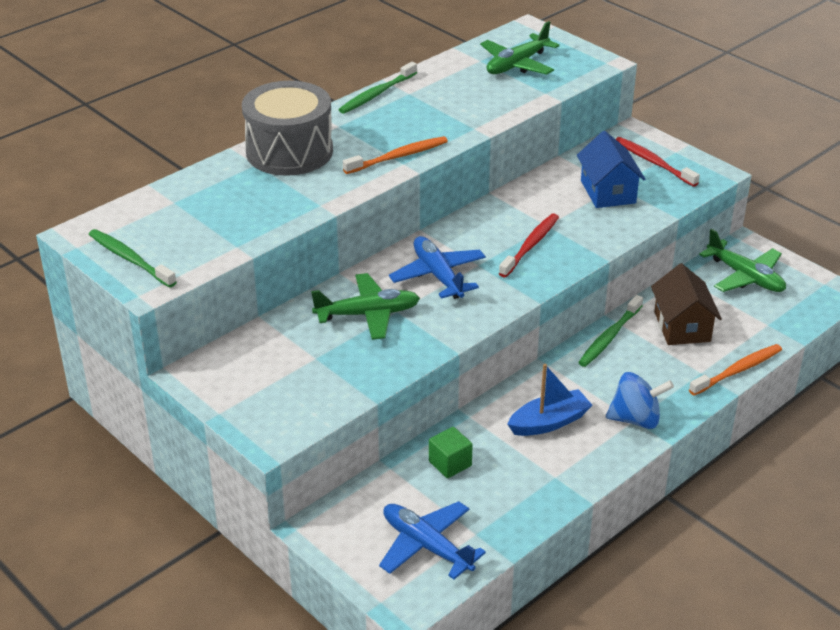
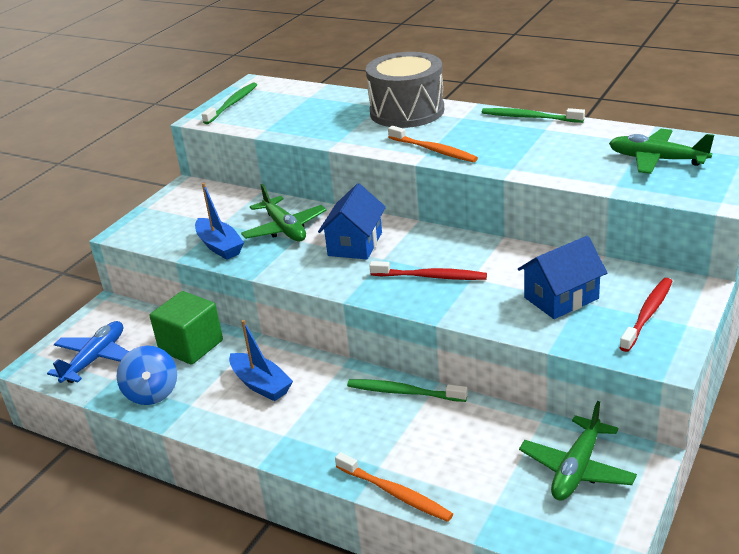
camera: 75 degrees right, 5 degrees down
(369, 366) = (219, 246): none -> blue boat
(438, 275) = (355, 244): blue plane -> blue house
(450, 464) = (191, 346): green cube -> green cube, size x1.74
(636, 419) = (285, 436): blue spinning top -> blue spinning top (152, 393)
(682, 326) = (450, 437): brown house -> none

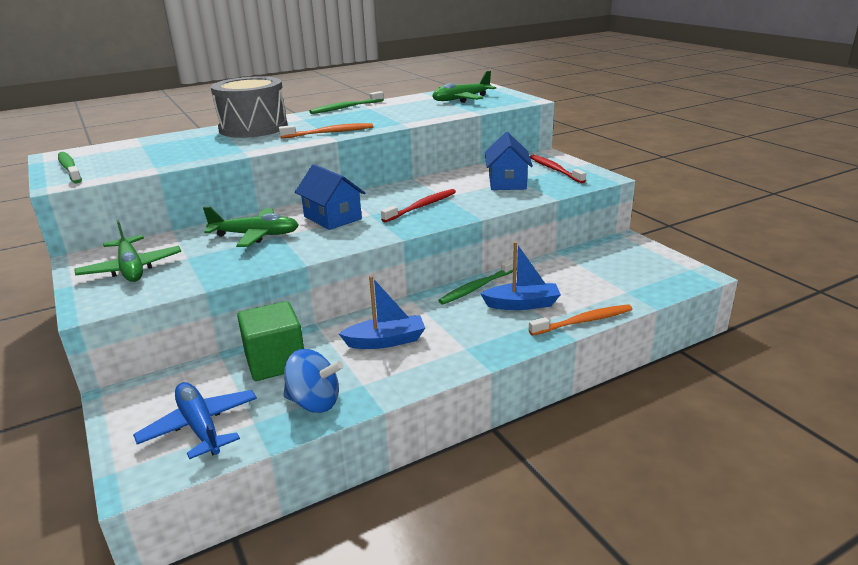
camera: 60 degrees left, 5 degrees down
(219, 246) = (224, 266): blue boat -> blue boat (522, 304)
(577, 469) = (618, 259): green plane -> green plane (131, 268)

